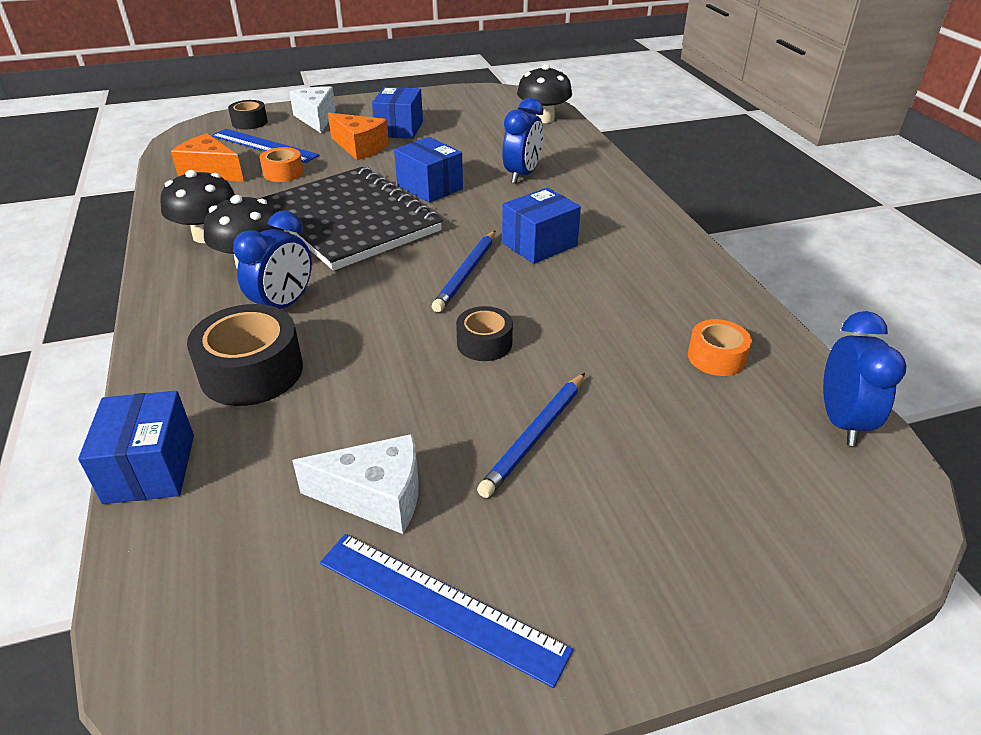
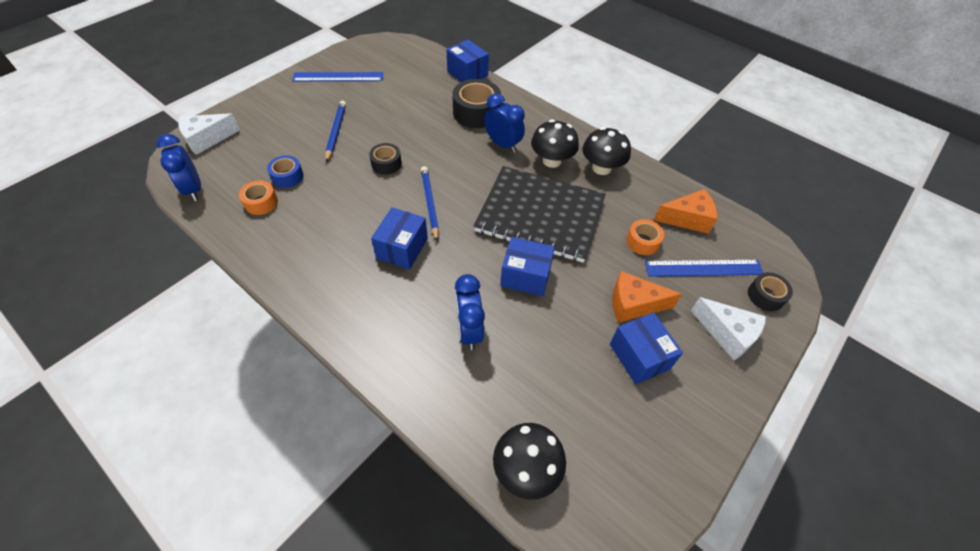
camera: 145 degrees right, 15 degrees up
(283, 305) = (503, 145): blue clock -> blue clock turned 135 degrees clockwise
(376, 497) = (382, 93): white cheese -> white cheese (207, 139)
(661, 382) = (287, 177): none -> blue tape

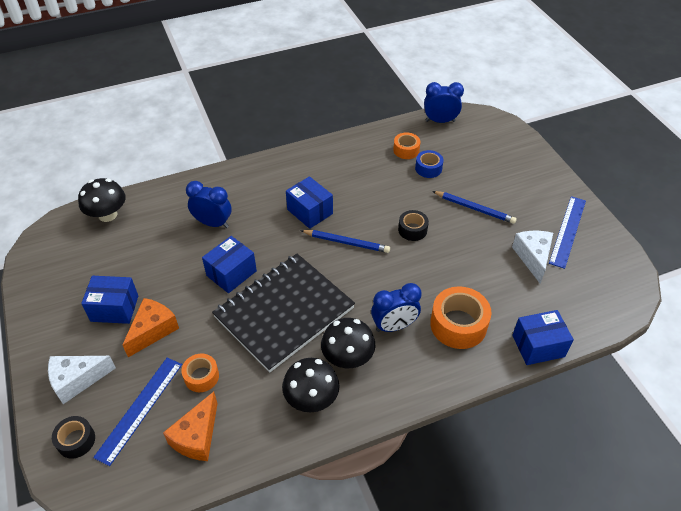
camera: 120 degrees right, 5 degrees down
(207, 139) = (499, 134): white cheese -> white cheese (533, 257)
(476, 112) = (458, 325): black tape -> orange tape

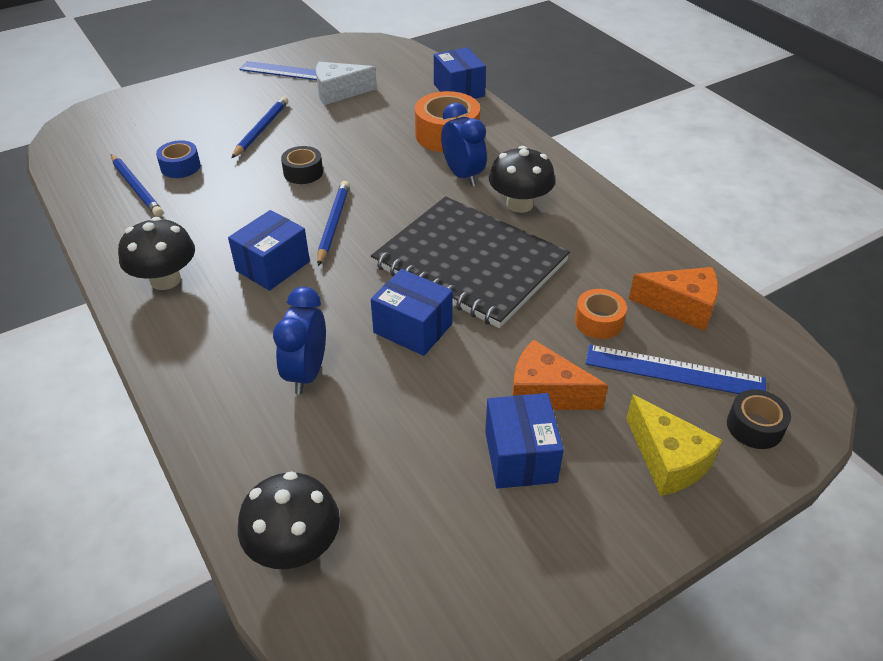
camera: 100 degrees left, 5 degrees down
(77, 380) = (667, 460): white cheese -> yellow cheese
(311, 399) = (585, 224): black mushroom -> black mushroom (165, 280)
(406, 150) = (136, 188): orange tape -> blue pencil
(440, 121) = (72, 162): blue clock -> none

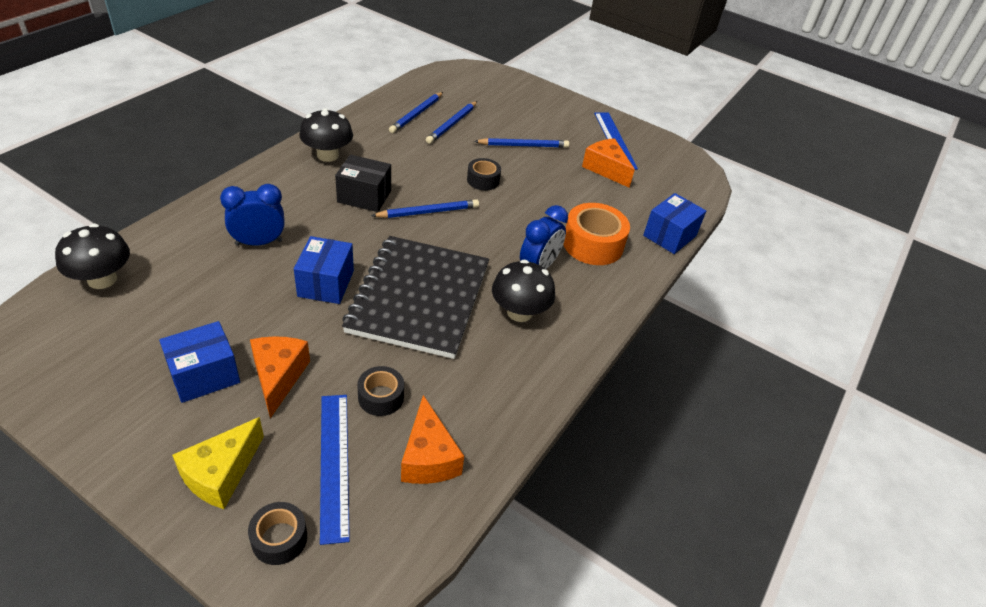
camera: 60 degrees right, 0 degrees up
(180, 167) = (452, 124): blue tape -> blue pencil
(273, 266) = (364, 196): blue box -> black box
(339, 92) = (606, 169): white cheese -> orange cheese
(598, 321) = (381, 397): orange tape -> black tape

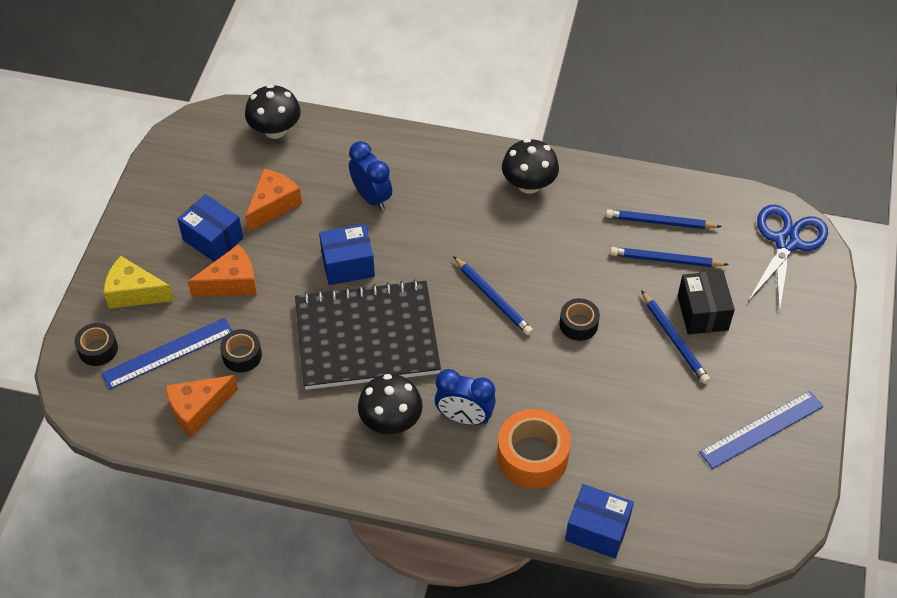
camera: 75 degrees right, 10 degrees up
(364, 196) = (483, 239): black box -> black box (702, 313)
(472, 77) = (786, 242): none -> blue scissors
(606, 169) = (687, 435): orange cheese -> orange cheese (273, 205)

